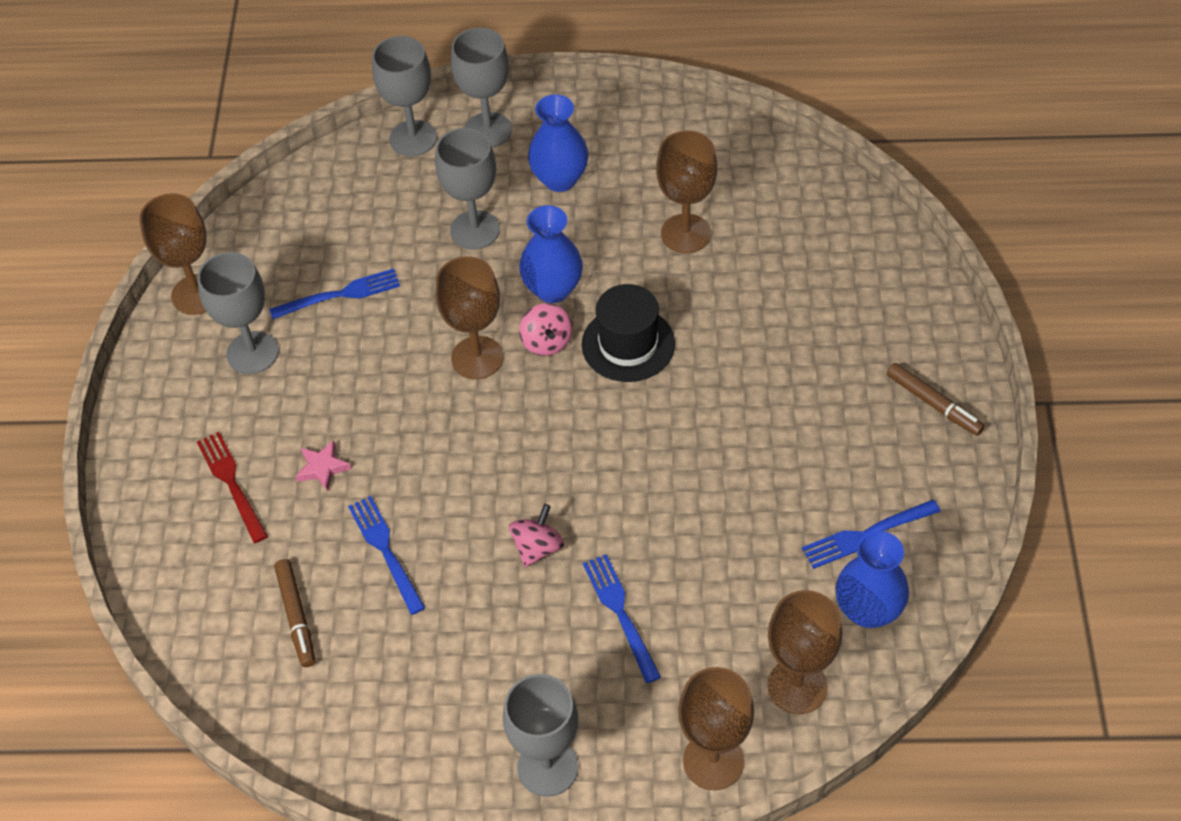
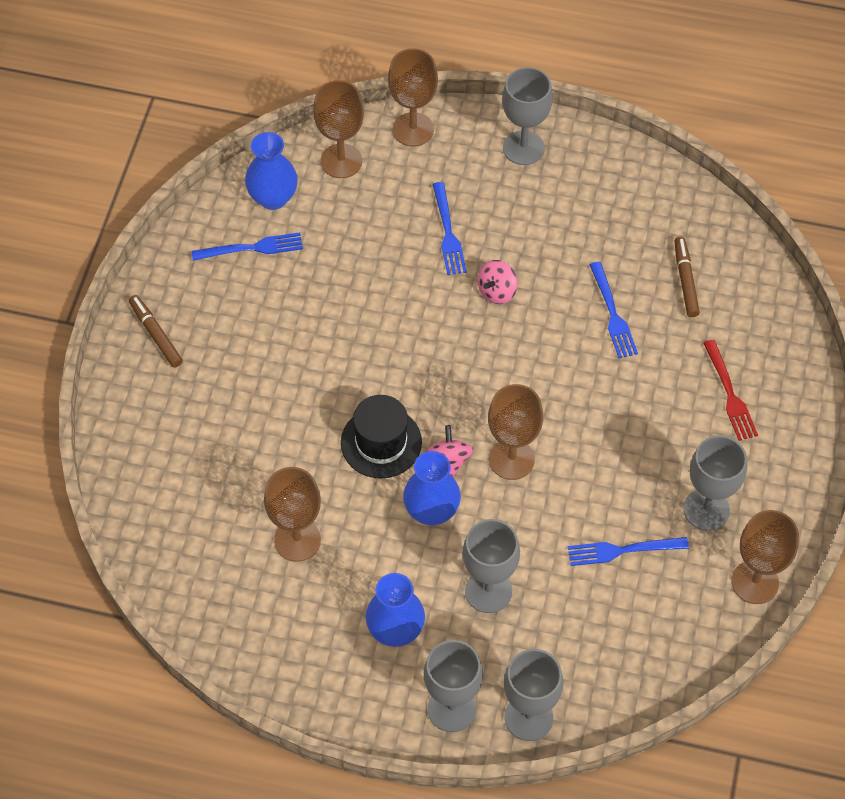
camera: 170 degrees left, 5 degrees up
(322, 468) = (655, 390): pink star -> none

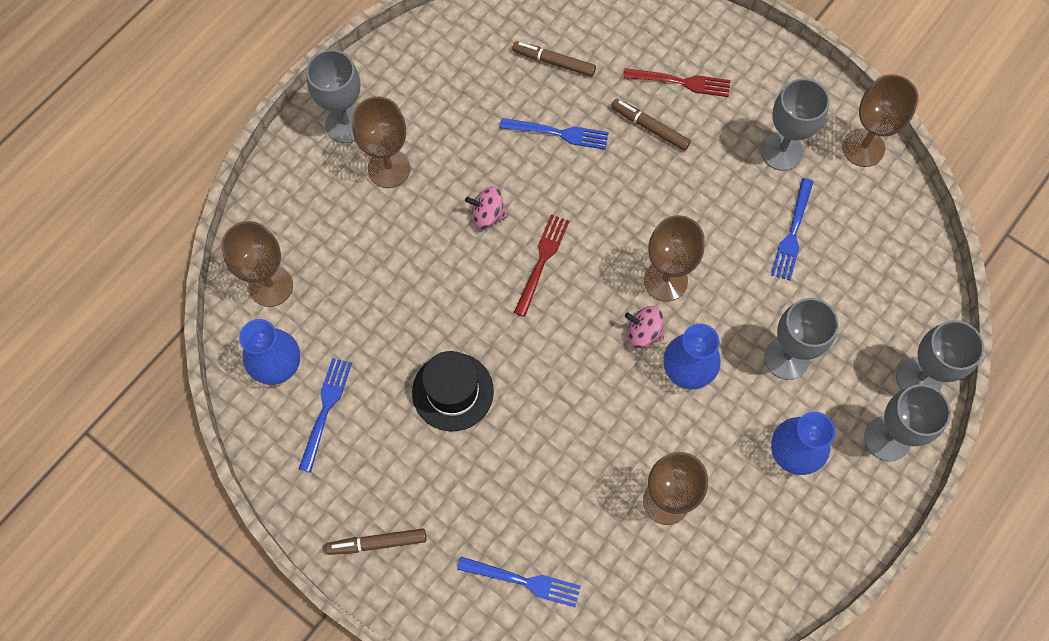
camera: 65 degrees left, 10 degrees up
(381, 442) = (597, 383): black hat -> black hat (453, 391)
(413, 129) = (271, 207): brown goblet -> brown goblet (389, 168)
(448, 232) = (403, 228): blue fork -> blue fork (523, 581)
(475, 352) = (541, 261): none -> red fork
(497, 291) = (487, 215): pink spinning top -> pink spinning top turned 120 degrees clockwise
(664, 386) = (650, 127): none -> brown marker

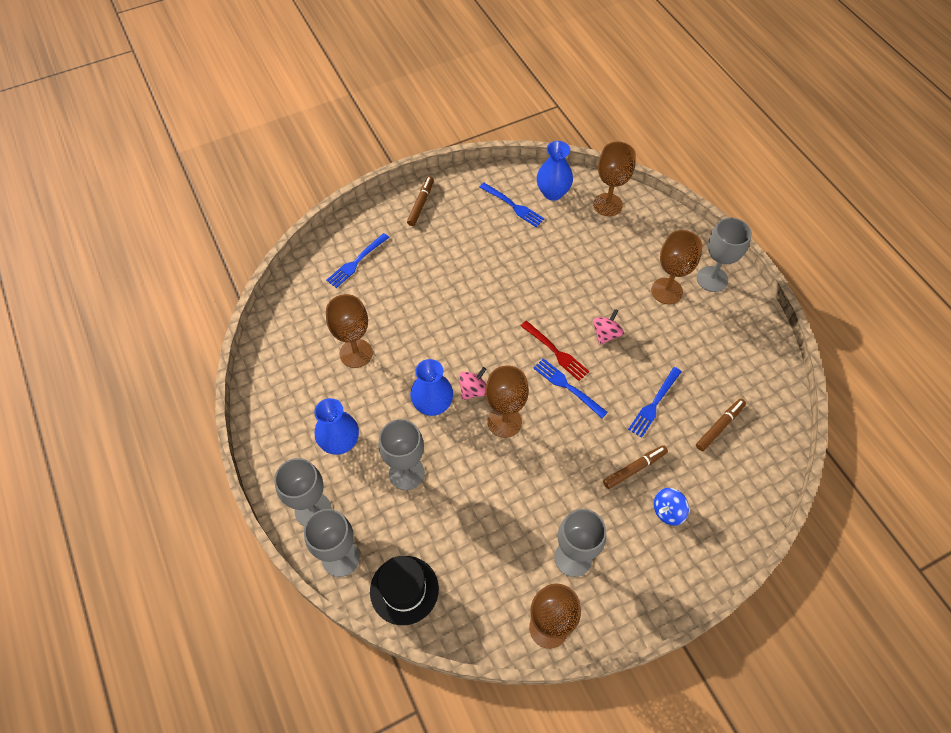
camera: 115 degrees right, 10 degrees down
(453, 391) = (490, 270): black hat -> black hat (404, 590)
(681, 82) = (668, 511): red fork -> blue spinning top
(792, 233) = (499, 529): blue fork -> blue fork (567, 387)

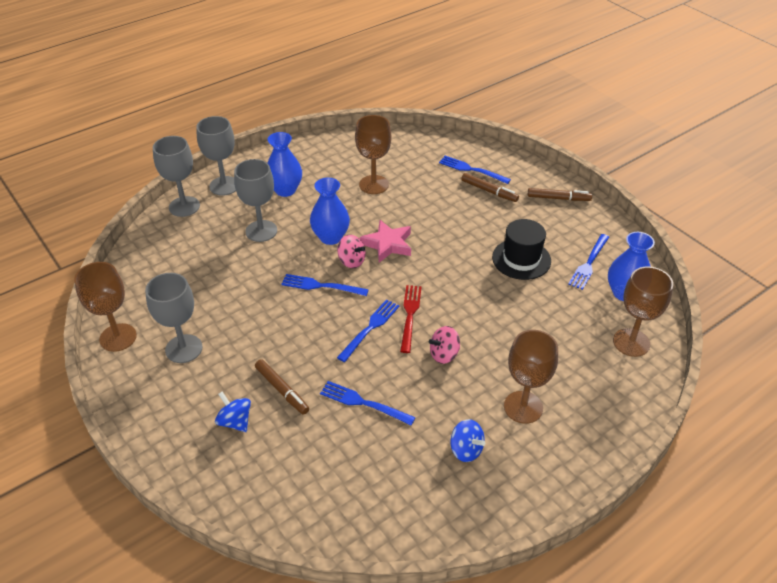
camera: 80 degrees right, 15 degrees down
(404, 590) = (156, 244): black hat -> black hat (521, 259)
(455, 355) = (388, 244): none -> pink star
(504, 422) = (321, 286): brown goblet -> blue fork
(556, 352) = (410, 315): red fork -> red fork turned 150 degrees clockwise
(606, 334) = (444, 354): pink spinning top -> pink spinning top turned 135 degrees clockwise
(705, 338) = (466, 450): none -> blue spinning top
(712, 279) = (559, 454): grey goblet -> none
(719, 426) = (344, 467): brown marker -> brown marker (489, 191)

